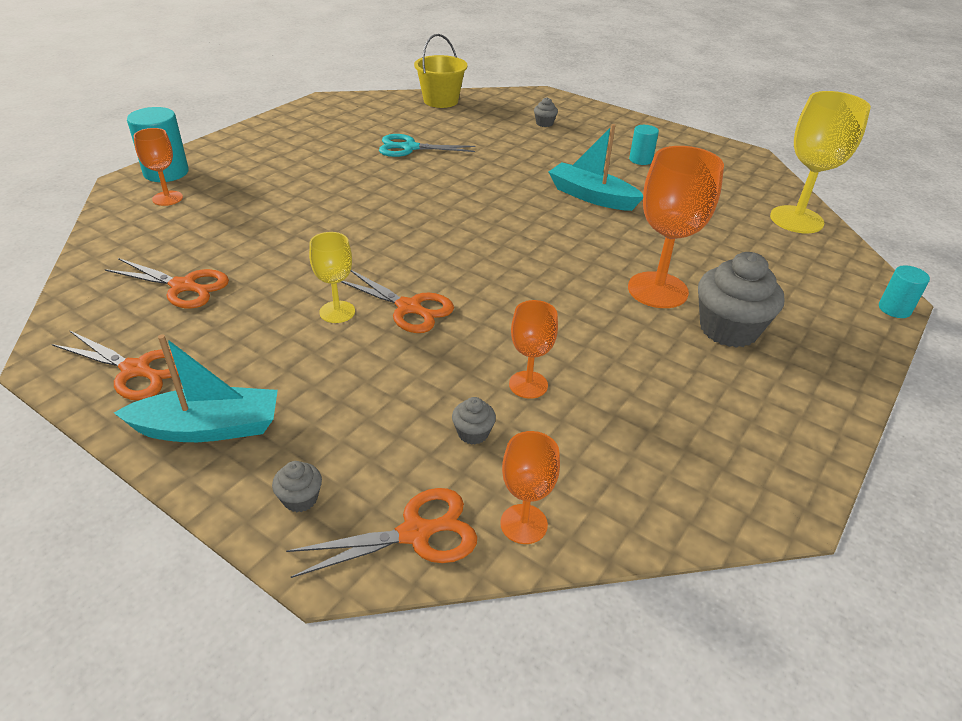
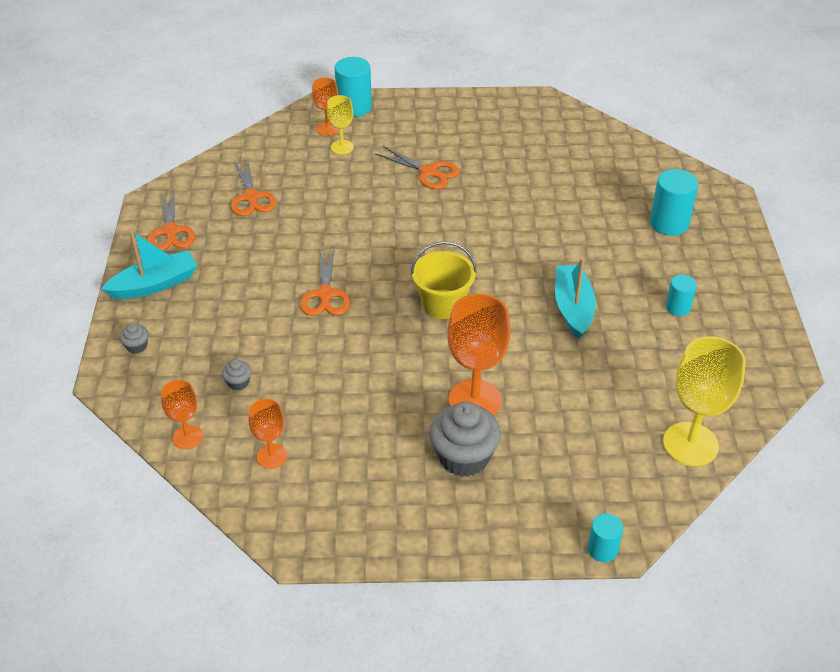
camera: 55 degrees right, 5 degrees up
(209, 428) = (155, 284): turquoise boat -> turquoise boat turned 75 degrees counterclockwise
(337, 312) = (290, 268): yellow goblet -> yellow goblet (342, 147)
(410, 148) = (525, 180): turquoise scissors -> none
(415, 533) = (148, 400): orange scissors -> orange scissors (428, 172)
(440, 101) = (627, 150): yellow bucket -> yellow bucket (443, 304)
(528, 384) = (302, 384): orange goblet -> orange goblet (272, 456)
(544, 123) = (669, 223): grey cupcake -> turquoise cylinder

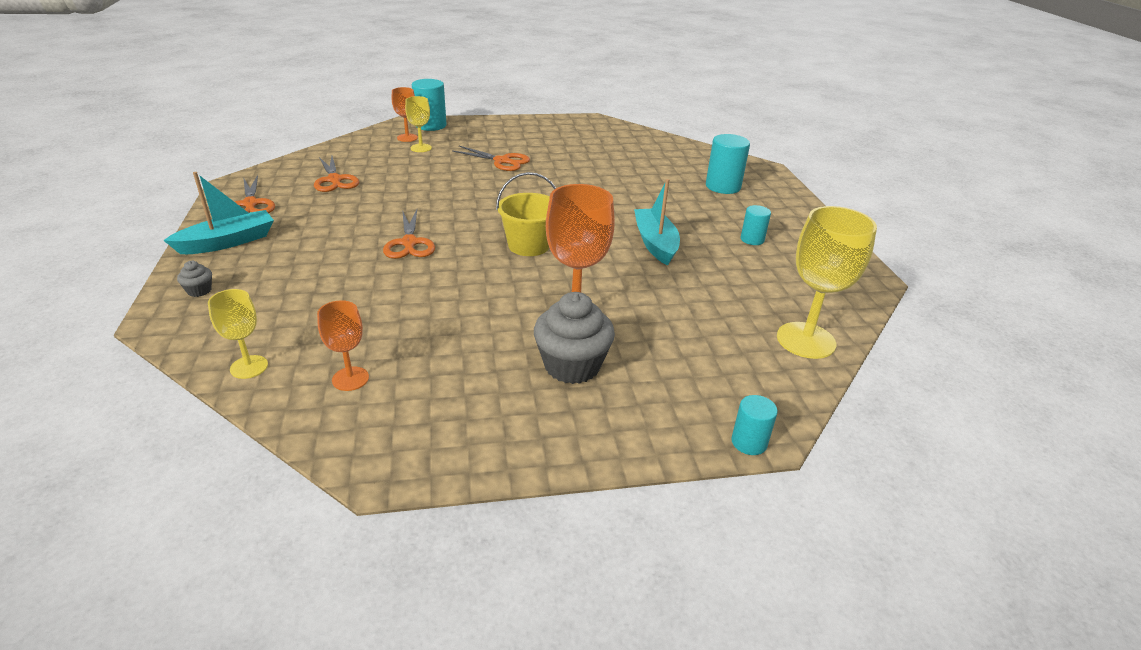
camera: 10 degrees left, 10 degrees down
(188, 437) = (249, 367): orange goblet -> yellow goblet
(238, 383) = (313, 315): grey cupcake -> none

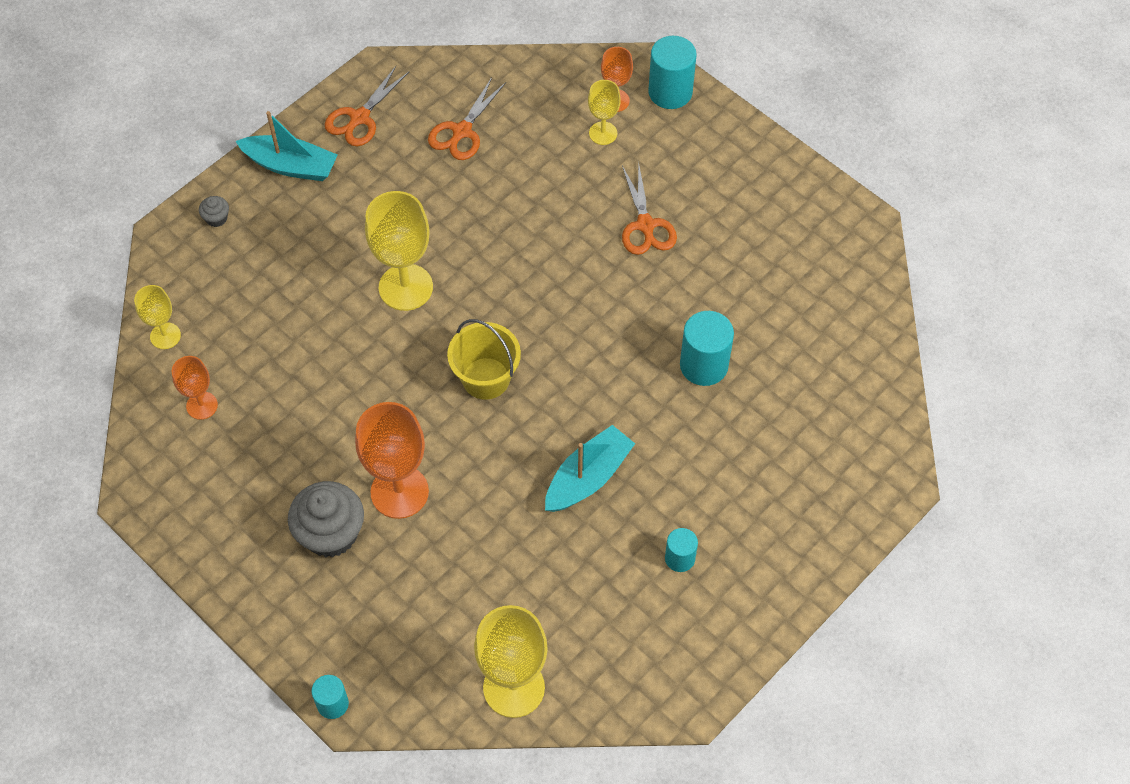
camera: 55 degrees right, 25 degrees up
(409, 243) = (405, 287): orange scissors -> yellow goblet
(723, 186) = (794, 467): turquoise cylinder -> turquoise cylinder (704, 365)

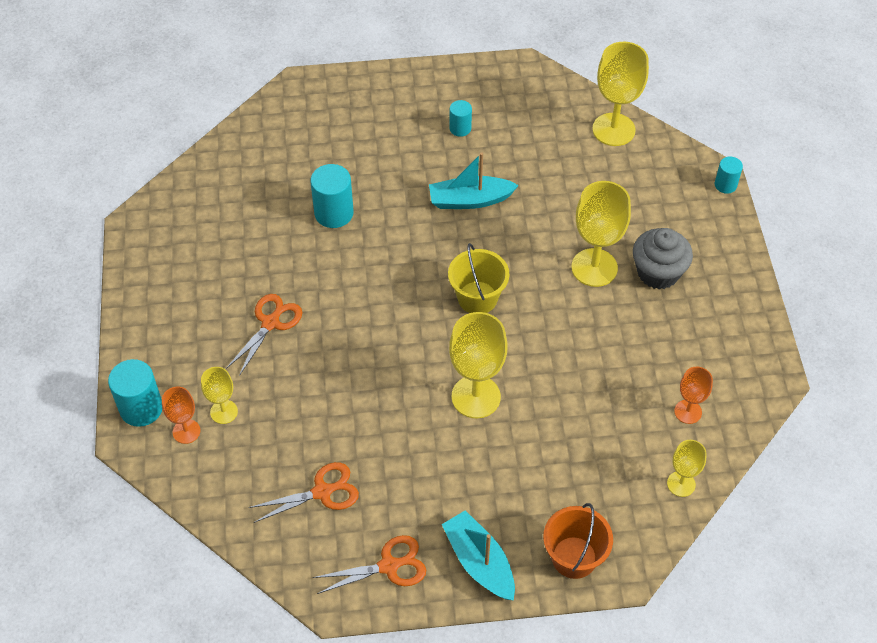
camera: 140 degrees left, 5 degrees down
(216, 218) = (574, 557): grey cupcake -> orange bucket
(399, 492) = (594, 267): orange goblet -> yellow goblet

